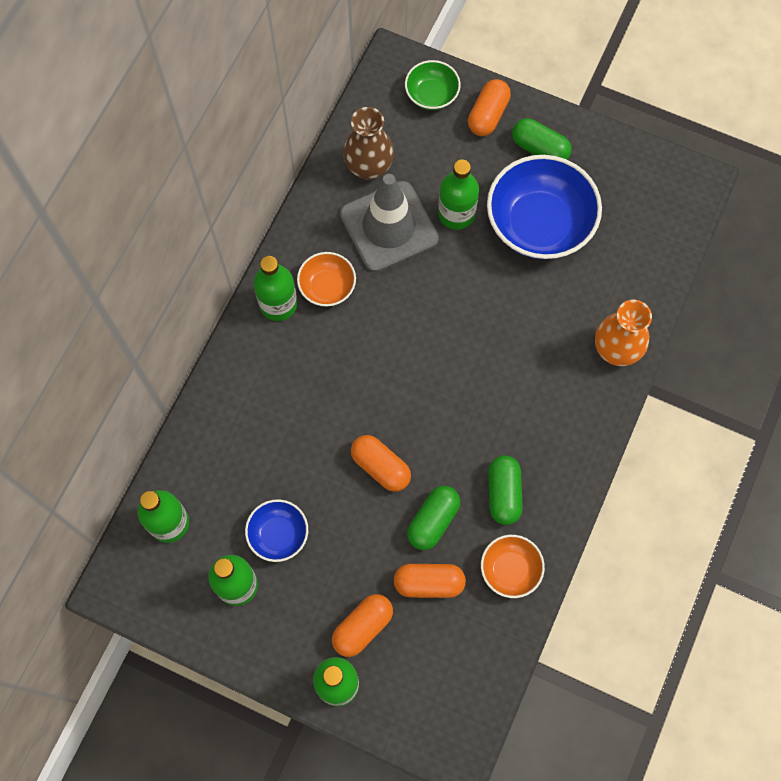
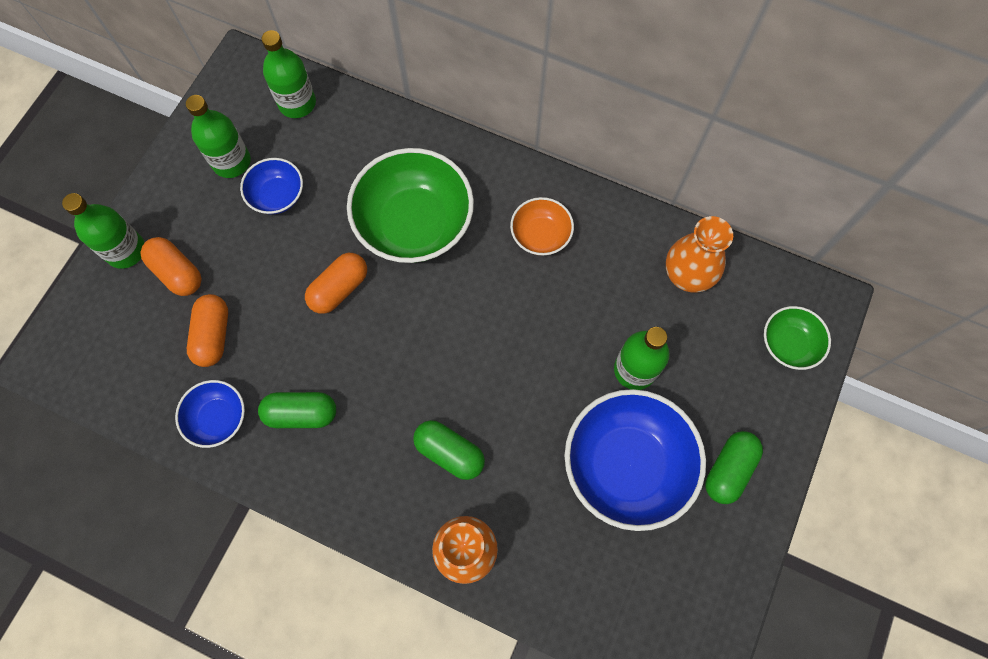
camera: 90 degrees right, 0 degrees up
(278, 304) = (520, 189): green bottle -> none
(313, 400) = (414, 223): none -> green bowl
(369, 167) = (687, 276): brown vase -> orange vase
(389, 226) = (614, 297): grey traffic cone -> none
(433, 521) = (278, 340): green capsule -> green capsule (449, 452)
(488, 115) = (768, 409): orange capsule -> none
(510, 569) = (218, 418): orange bowl -> blue bowl

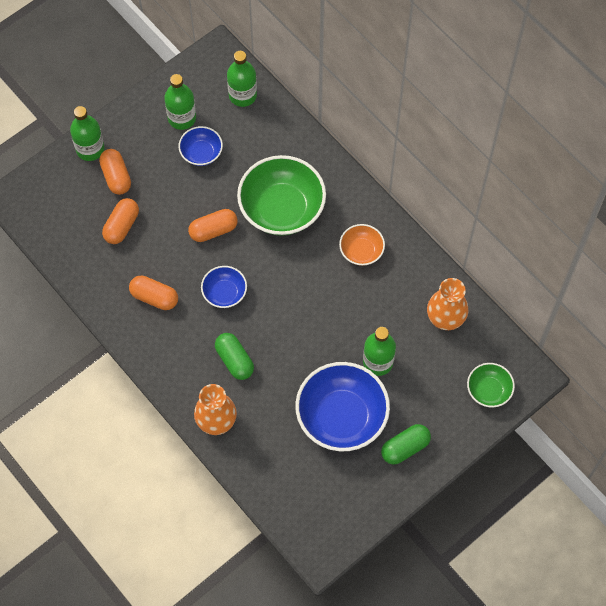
camera: 25 degrees right, 5 degrees down
(218, 418) = (103, 278): blue bowl -> blue bowl (224, 293)
(301, 413) = (154, 297): green capsule -> orange capsule

